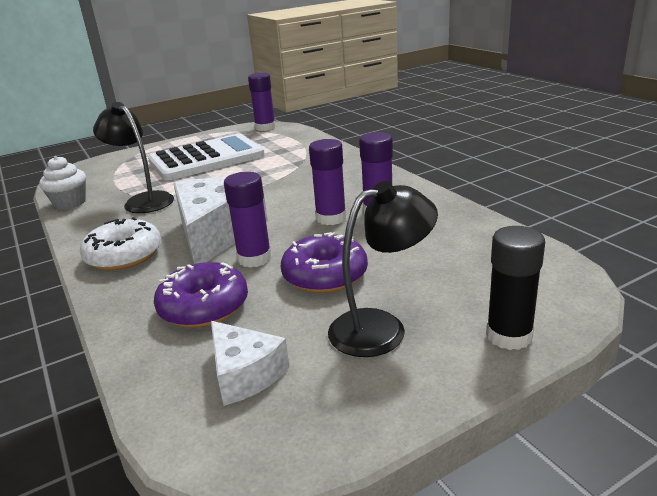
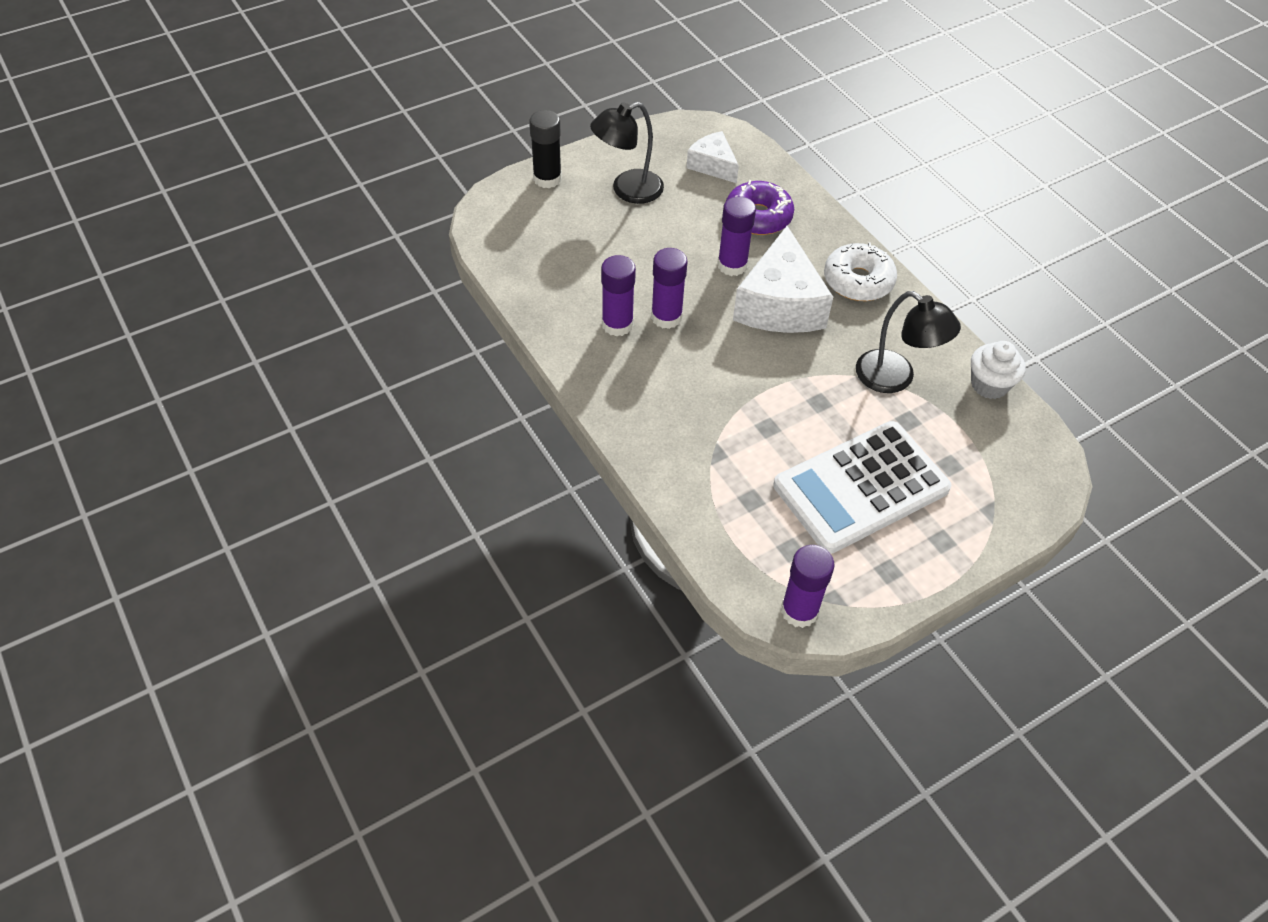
camera: 175 degrees right, 25 degrees up
(325, 275) = (668, 240): purple donut -> none

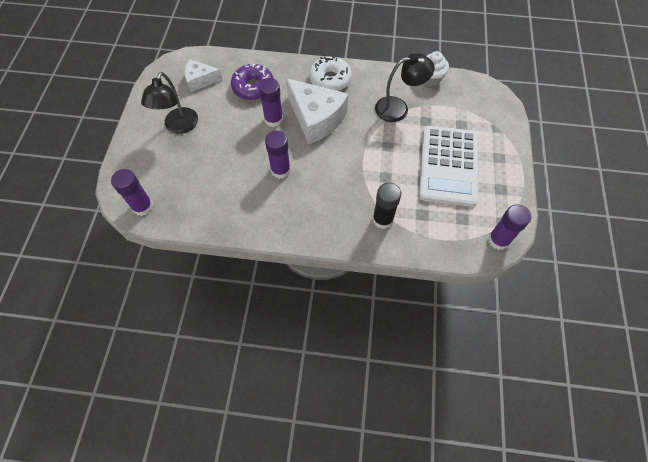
camera: 50 degrees left, 10 degrees up
(547, 178) = (131, 156): black glue stick -> black glue stick (382, 219)
(617, 324) = (265, 195): purple glue stick -> purple glue stick (142, 206)

